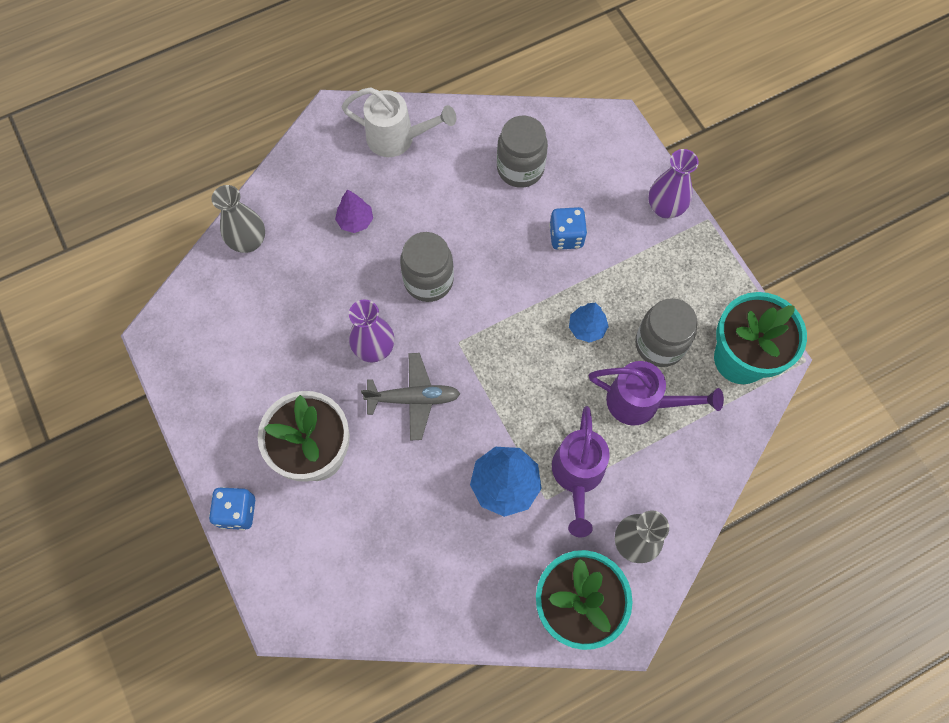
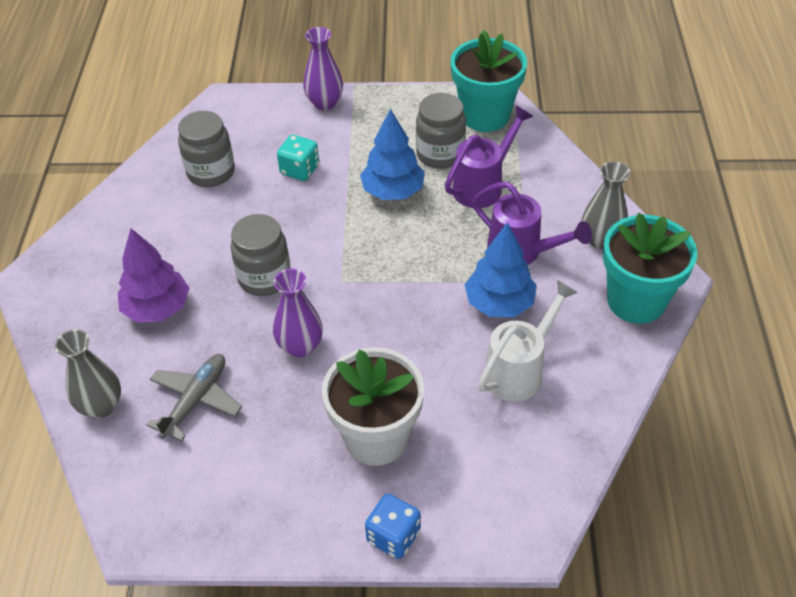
camera: 60 degrees left, 20 degrees down
(355, 221) = (157, 308): purple tree -> purple tree, size x1.67
(397, 138) = (101, 243): white watering can -> white watering can (519, 371)
(414, 398) = (373, 336): grey plane -> grey plane (196, 400)
(566, 236) = (300, 170): blue dice -> turquoise dice
(587, 328) = (393, 191): blue tree -> blue tree, size x1.67

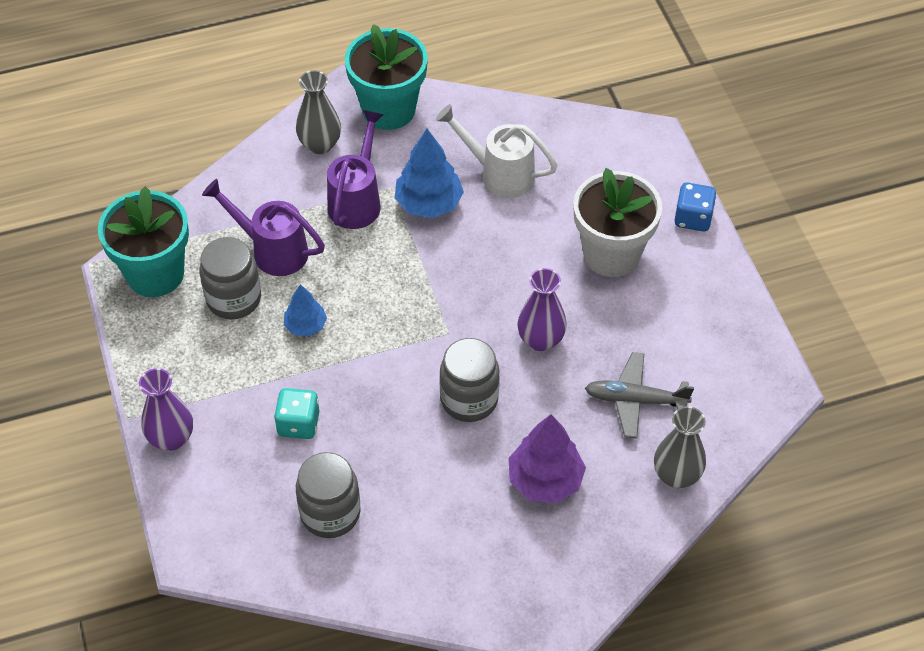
camera: 110 degrees left, 5 degrees up
(393, 191) = (305, 326): blue tree -> blue tree, size x0.60

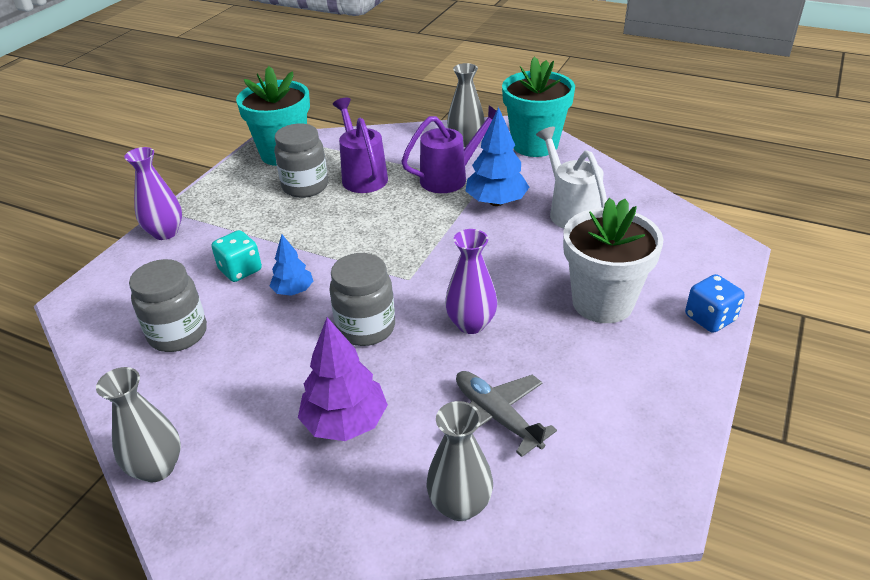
camera: 45 degrees right, 15 degrees down
(305, 326) = (324, 222): blue tree -> blue tree (293, 291)
(462, 608) = (157, 468): none -> grey vase

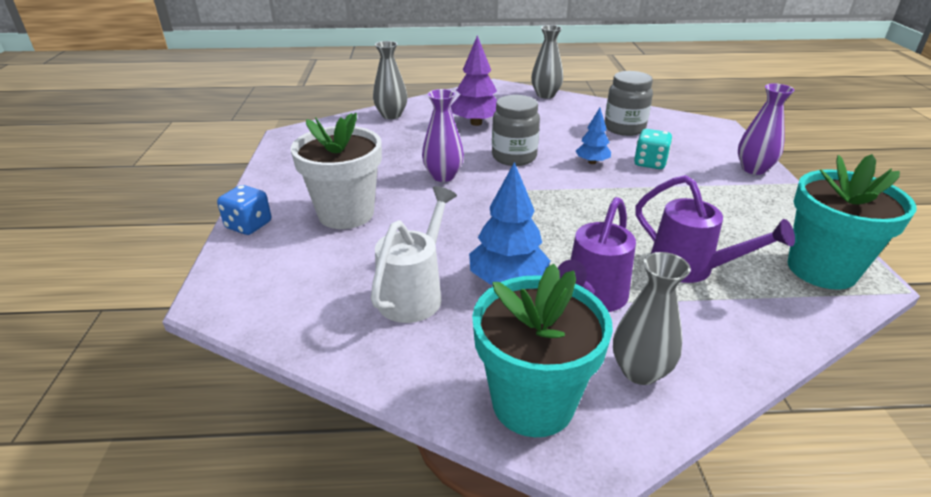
camera: 150 degrees right, 5 degrees down
(305, 187) = (724, 238): grey jar -> none
(496, 416) = (393, 142): grey plane -> none
(570, 211) = (414, 294): white watering can -> white watering can turned 105 degrees counterclockwise

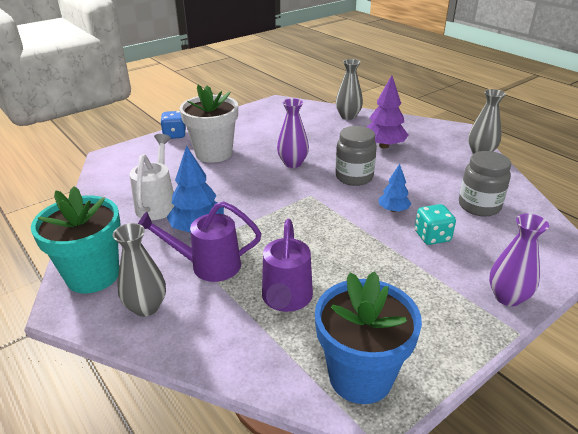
camera: 55 degrees right, 0 degrees up
(414, 294) = (157, 204): white watering can -> white watering can turned 75 degrees counterclockwise
(821, 269) = (360, 376): turquoise flower pot -> blue flower pot

